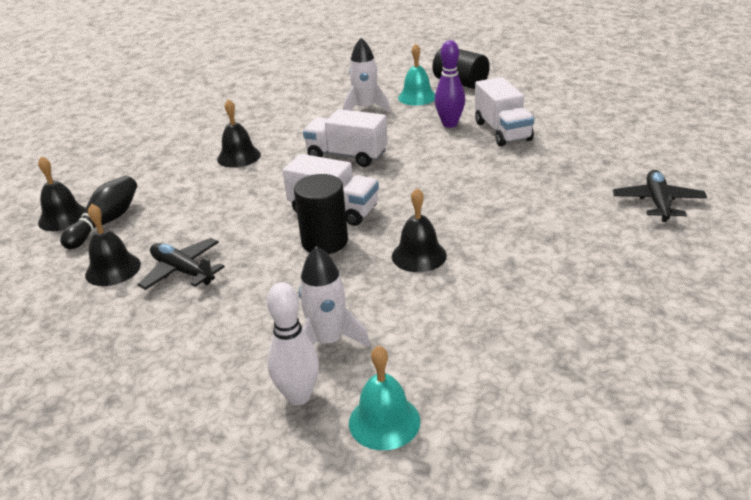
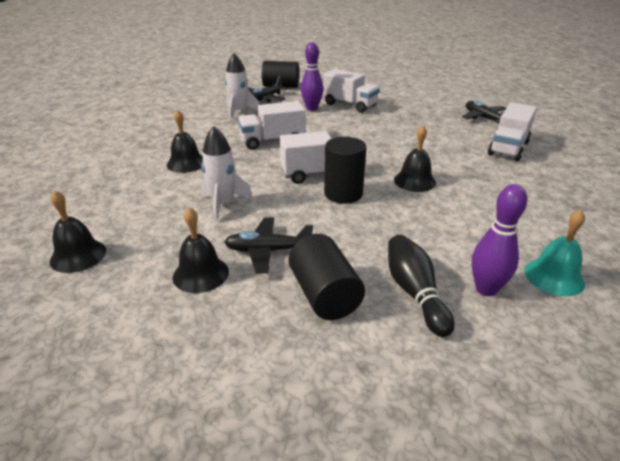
camera: 40 degrees left, 0 degrees up
(106, 222) = (134, 243): black bowling pin -> black bowling pin (414, 293)
(167, 330) = (324, 295): none -> black cylinder
(298, 396) = (486, 289): white bowling pin -> purple bowling pin
(328, 341) = (446, 249): white rocket -> white rocket (223, 204)
(417, 97) = (265, 99): turquoise bell -> black plane
(612, 257) = (508, 148): none -> white truck

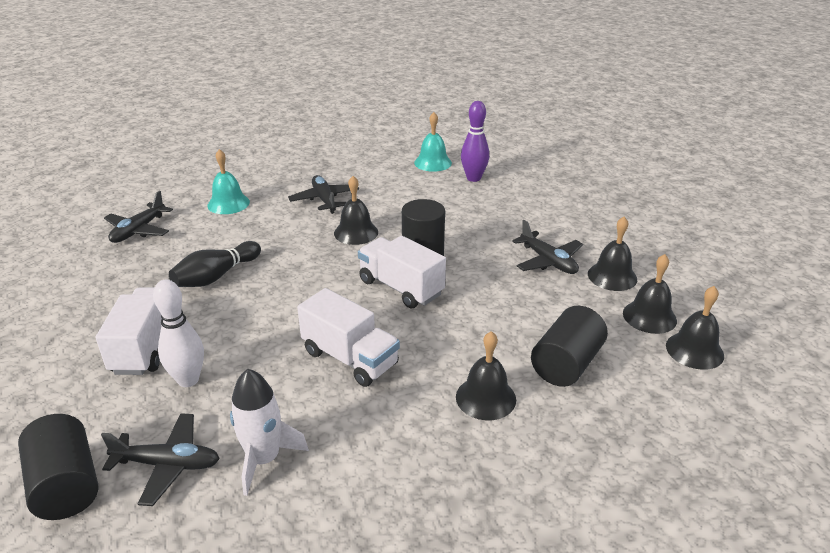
camera: 125 degrees left, 0 degrees up
(135, 259) = (649, 316): none -> black bell
(223, 204) = (524, 316): white rocket -> none
(312, 108) = (188, 380): purple bowling pin -> white bowling pin
(324, 295) = (555, 223): black cylinder -> black cylinder (566, 364)
(414, 293) = (509, 197): black bowling pin -> black bowling pin (216, 276)
(488, 184) = (324, 200): none -> black plane
(508, 148) = (228, 203): white truck -> turquoise bell

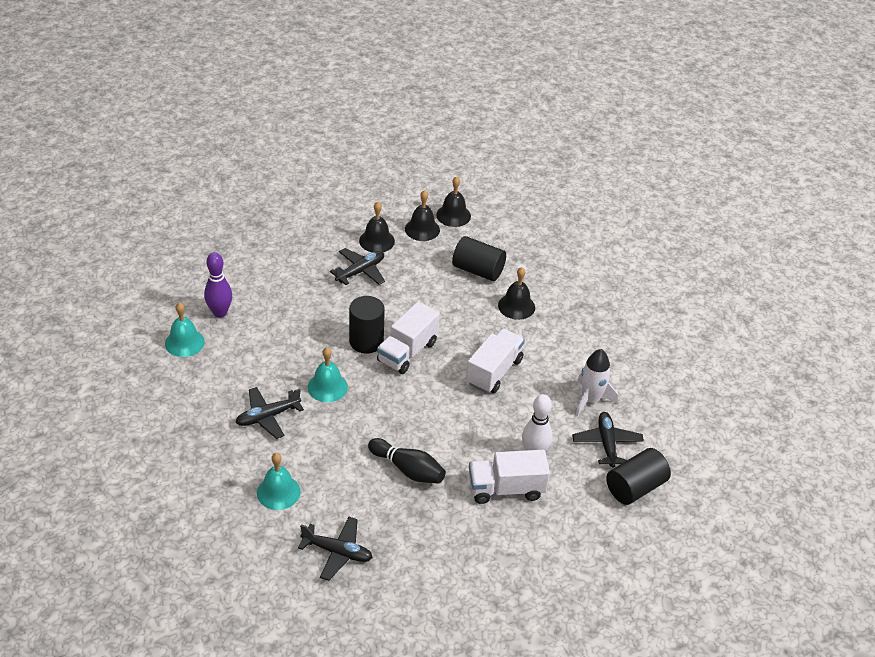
camera: 100 degrees left, 10 degrees up
(356, 232) = (327, 387): black bell -> turquoise bell

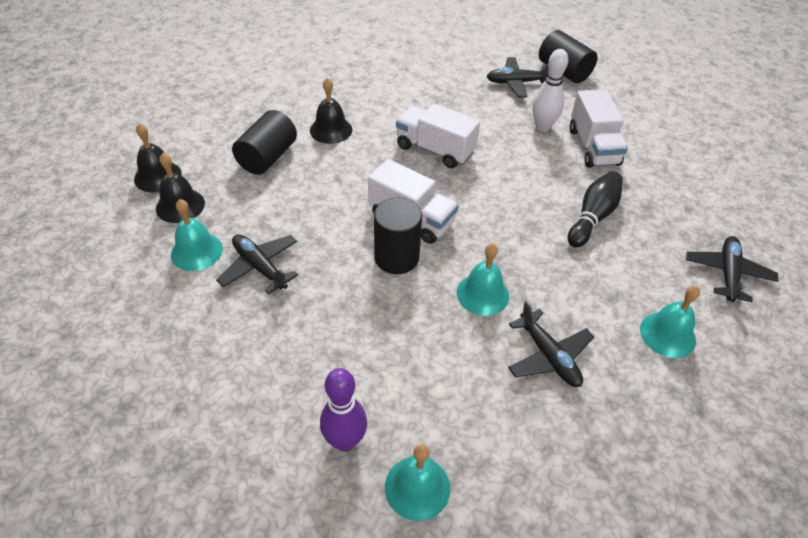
camera: 90 degrees left, 5 degrees up
(377, 241) = (196, 251): black bell -> turquoise bell
(590, 399) = (463, 88): white rocket -> none

